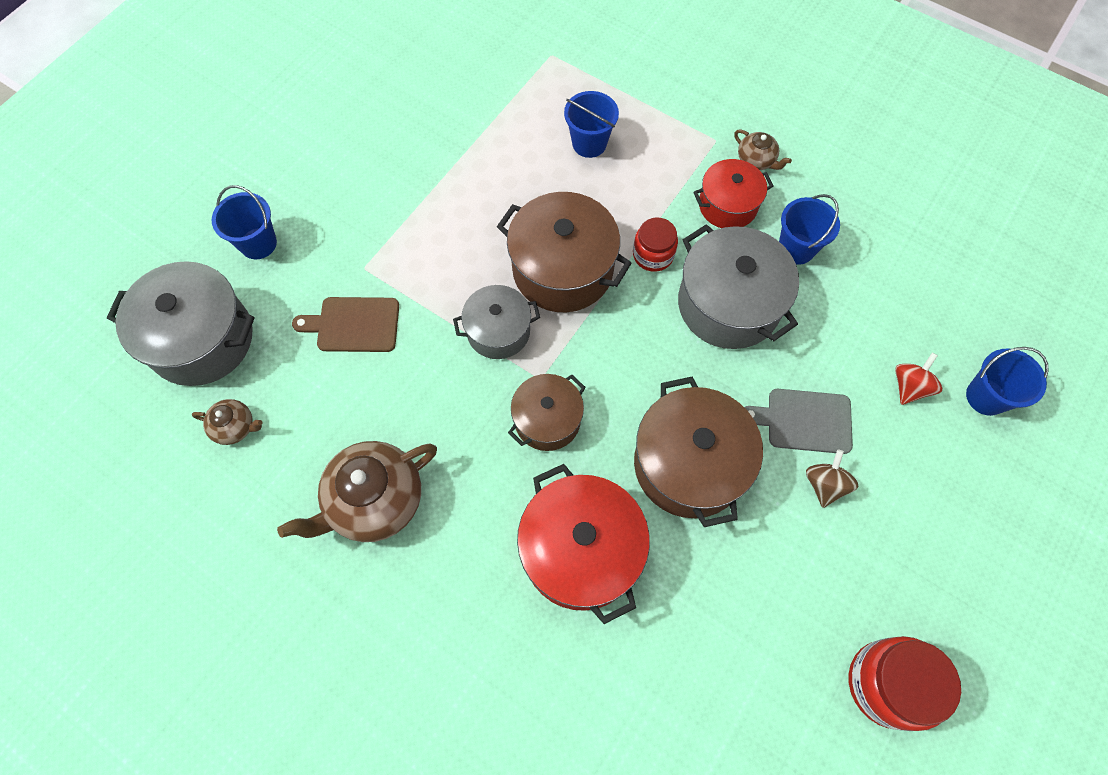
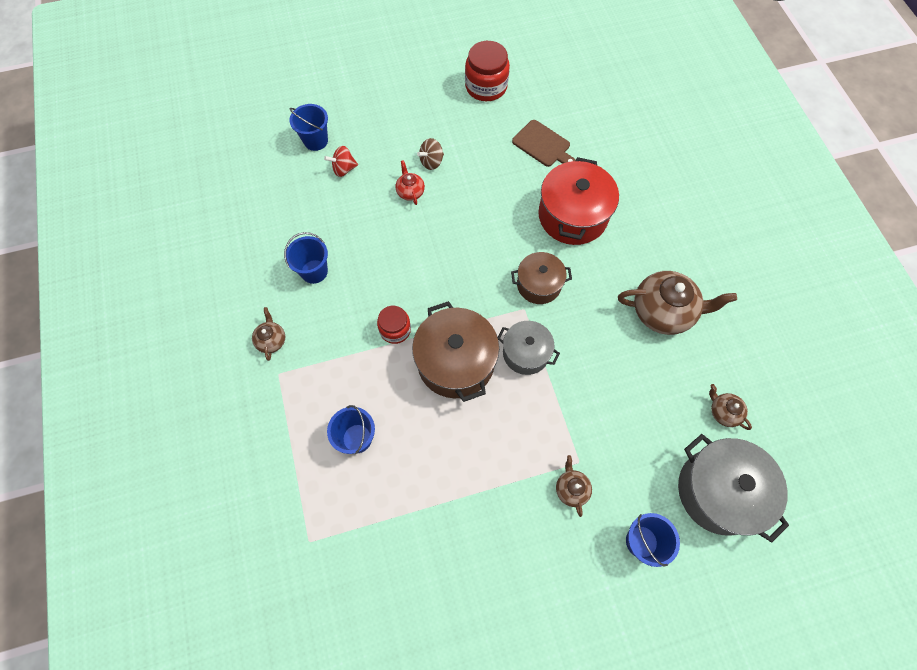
camera: 140 degrees left, 0 degrees up
(354, 325) = (611, 425): brown cutting board -> brown cutting board (543, 145)
(355, 240) = (571, 489): none -> brown teapot
(689, 464) = (486, 213): brown pot -> none
(727, 205) = (321, 325): red pot -> none
(728, 304) = (384, 271): grey pot -> none
(804, 420) = (410, 191): grey cutting board -> red teapot

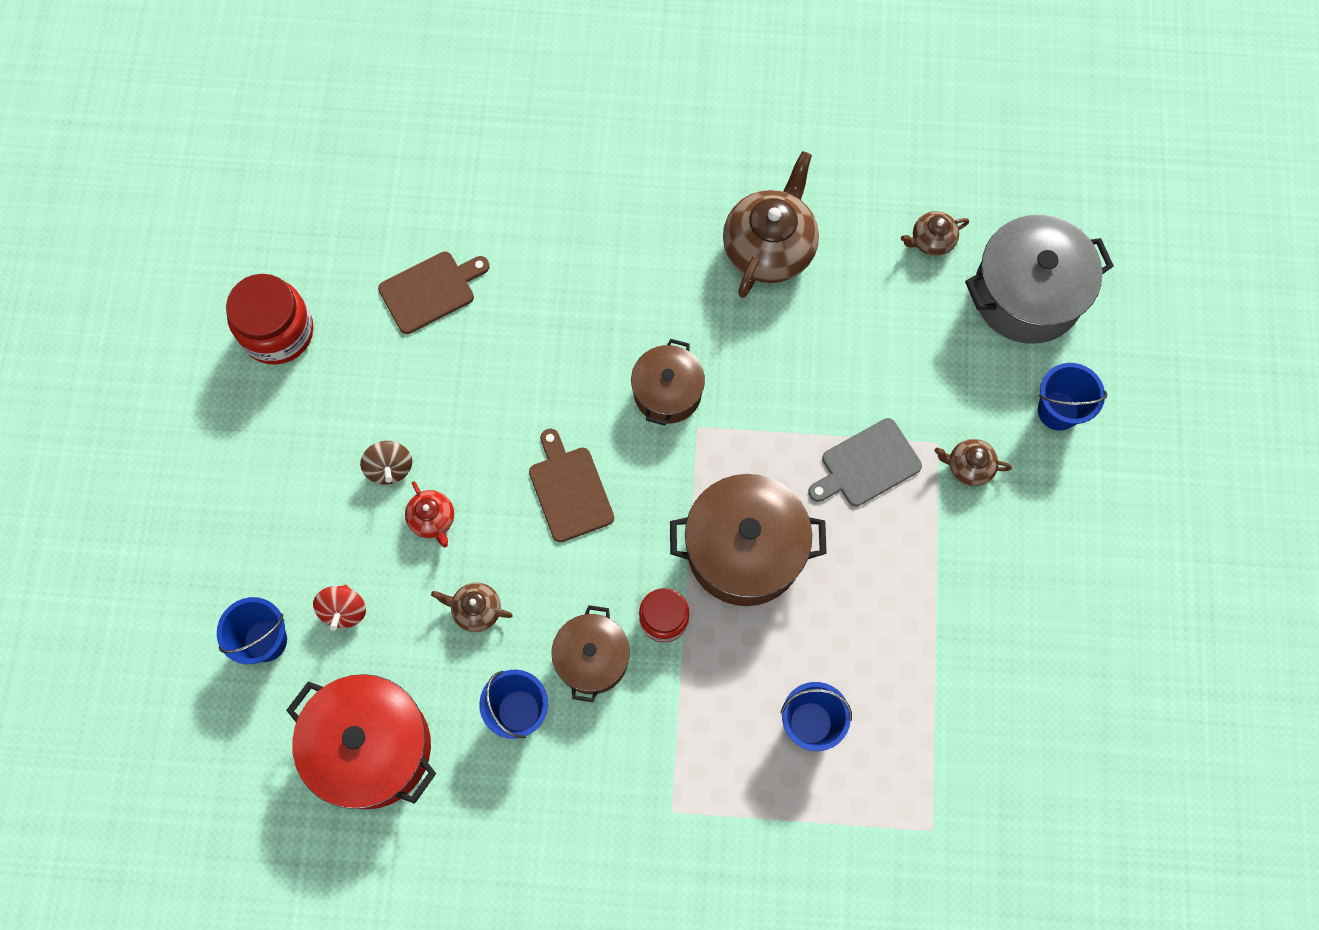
camera: 70 degrees left, 5 degrees up
(271, 340) = (613, 808): brown teapot -> brown teapot (476, 610)
(357, 299) = (592, 658): none -> brown pot
(410, 191) = (432, 519): red teapot -> red teapot turned 120 degrees counterclockwise
(455, 253) = (569, 490): none -> brown cutting board
(526, 353) = (765, 450): grey pot -> none
(543, 419) = (867, 465): none -> grey cutting board
(572, 216) = (574, 300): red pot -> red pot (371, 747)

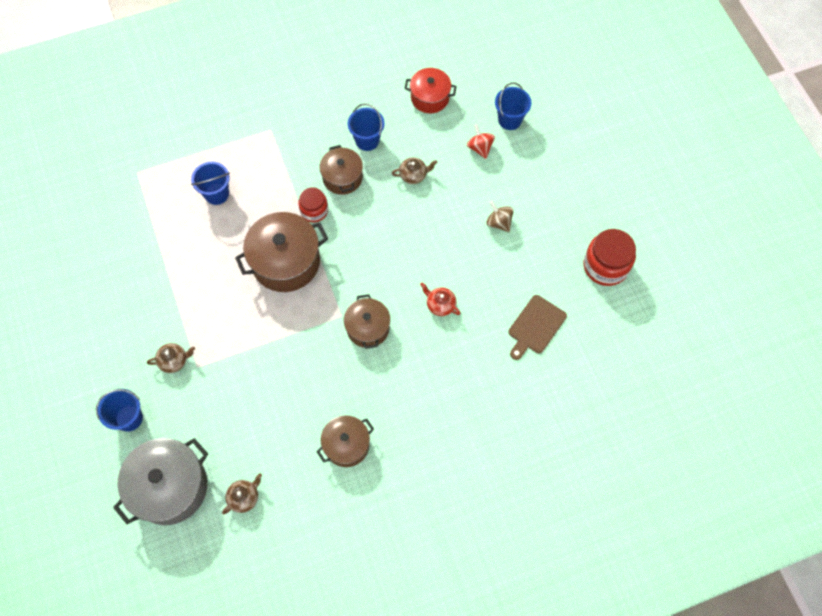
camera: 155 degrees right, 5 degrees down
(371, 747) = (430, 98): red pot -> red pot, size x0.61
(432, 519) = (461, 207): red teapot -> red teapot (440, 305)
(569, 490) = (396, 252): brown cutting board -> none
(769, 247) = (346, 445): brown teapot -> brown pot
(867, 465) = (234, 336): grey cutting board -> none

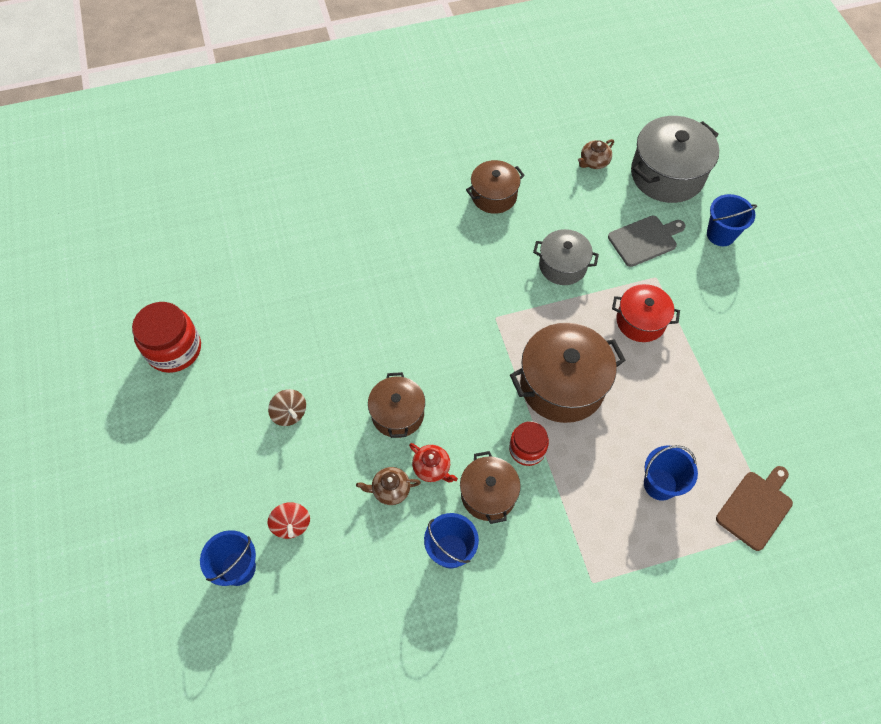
camera: 175 degrees left, 5 degrees down
(174, 361) = (683, 285): brown teapot -> none
(202, 406) = (645, 240): none -> grey cutting board
(281, 371) = (562, 266): none -> grey pot
(368, 328) = (465, 302): brown pot -> brown pot (397, 414)
(430, 98) = (349, 619): red pot -> red pot (640, 321)
(440, 305) = (379, 320): red teapot -> red teapot (432, 468)
(535, 326) = (276, 289): brown cutting board -> brown cutting board (756, 507)

